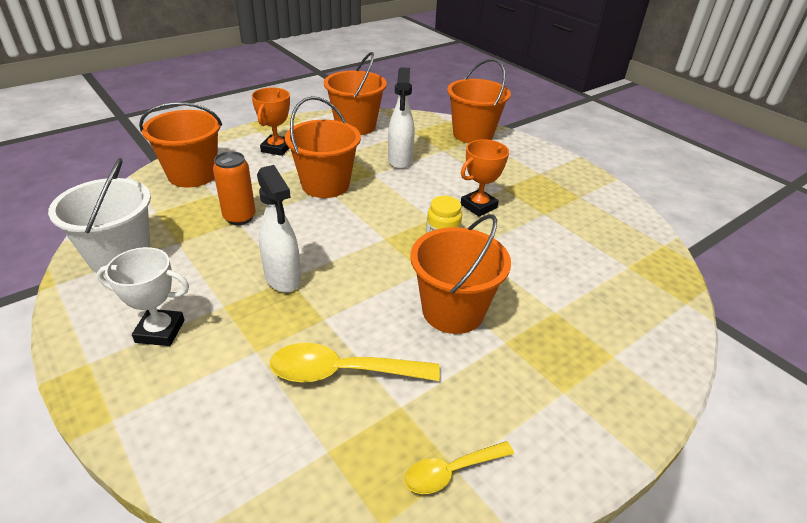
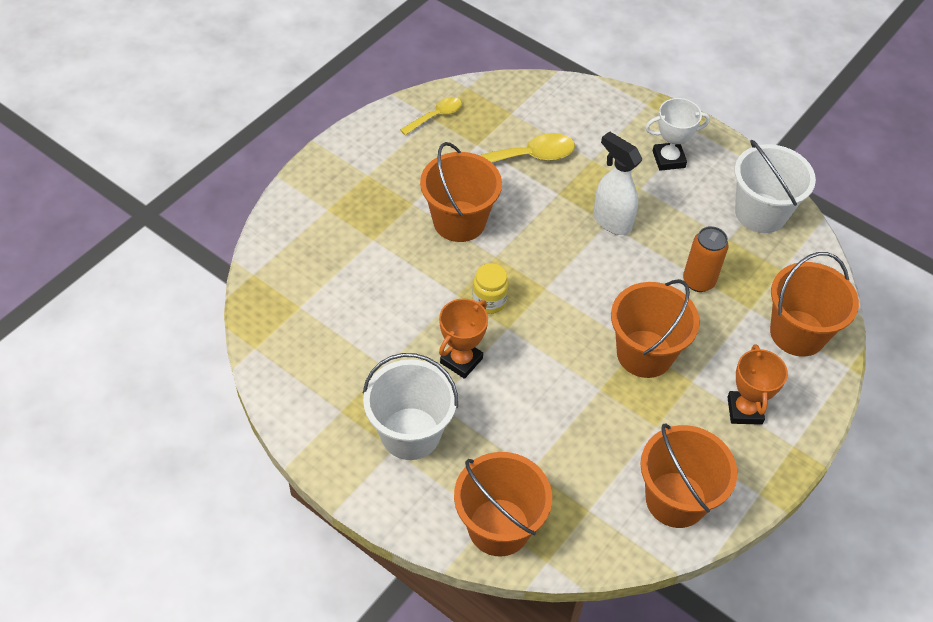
camera: 165 degrees right, 15 degrees up
(400, 161) = (579, 426): white spray bottle -> none
(526, 177) = (410, 433): none -> white bucket

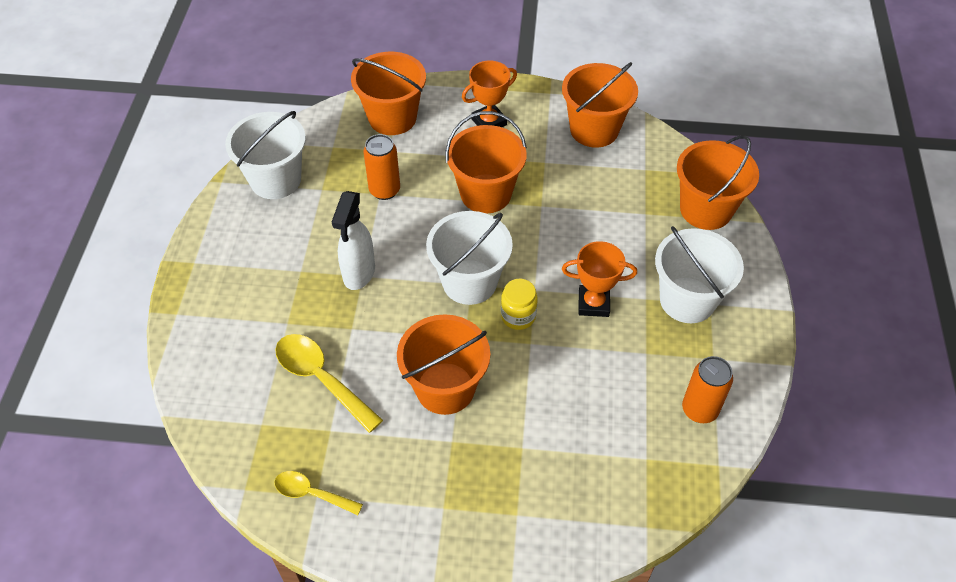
camera: 120 degrees left, 0 degrees up
(306, 368) = (699, 410): none -> orange can
(549, 288) = (469, 282): none -> white bucket
(668, 159) = (248, 265): white trophy -> none

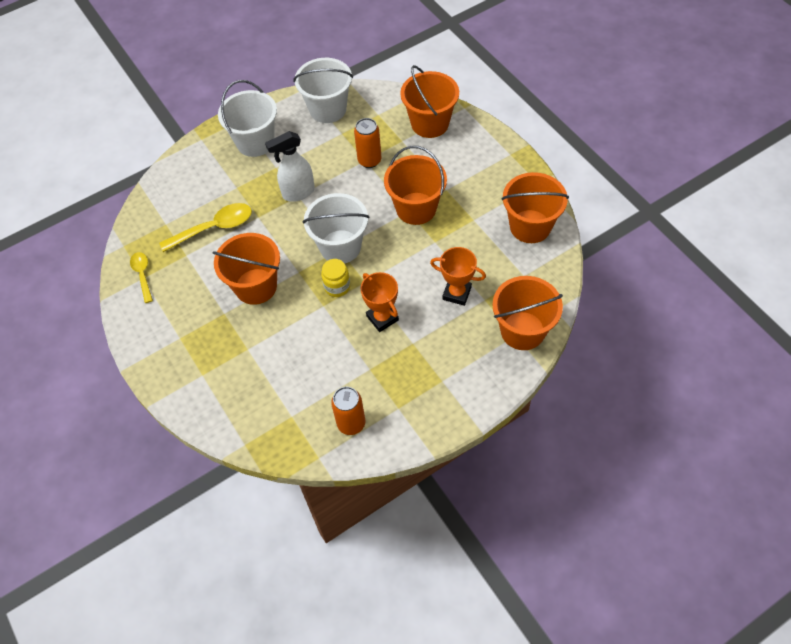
camera: 55 degrees right, 5 degrees up
(322, 379) = (214, 228): yellow spoon -> yellow spoon turned 60 degrees clockwise
(489, 122) = (477, 170): orange trophy -> orange trophy (457, 293)
(687, 300) = (433, 366): white bucket -> white bucket (255, 142)

